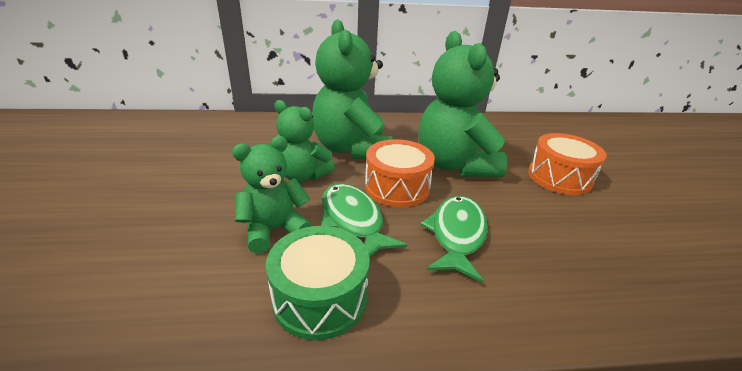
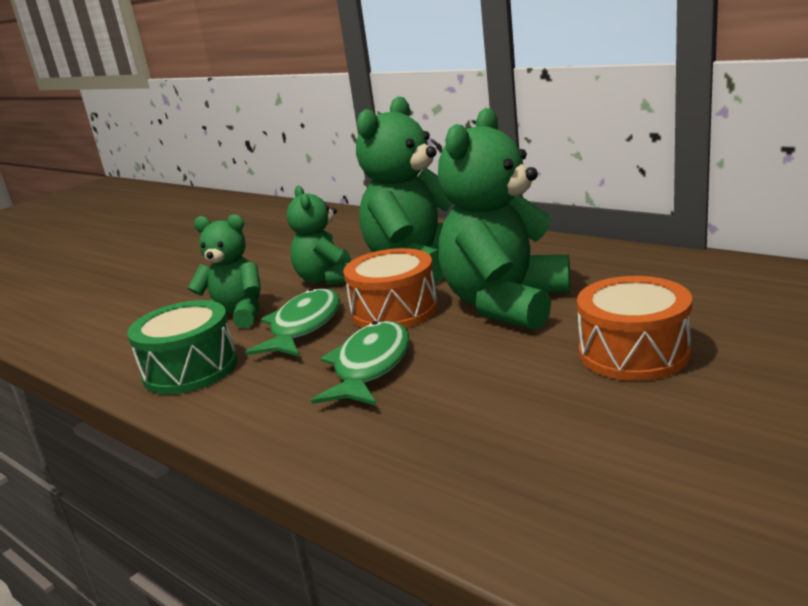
camera: 50 degrees right, 10 degrees down
(456, 235) = (370, 366): green fish -> green fish turned 45 degrees counterclockwise

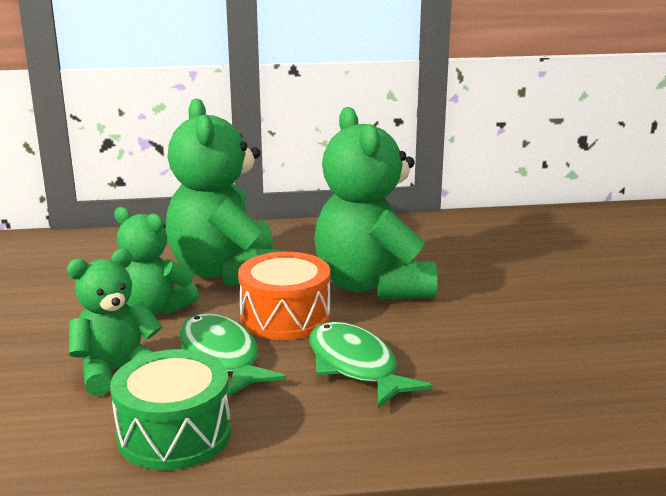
camera: 50 degrees left, 0 degrees up
(633, 353) = (521, 294): orange drum -> none

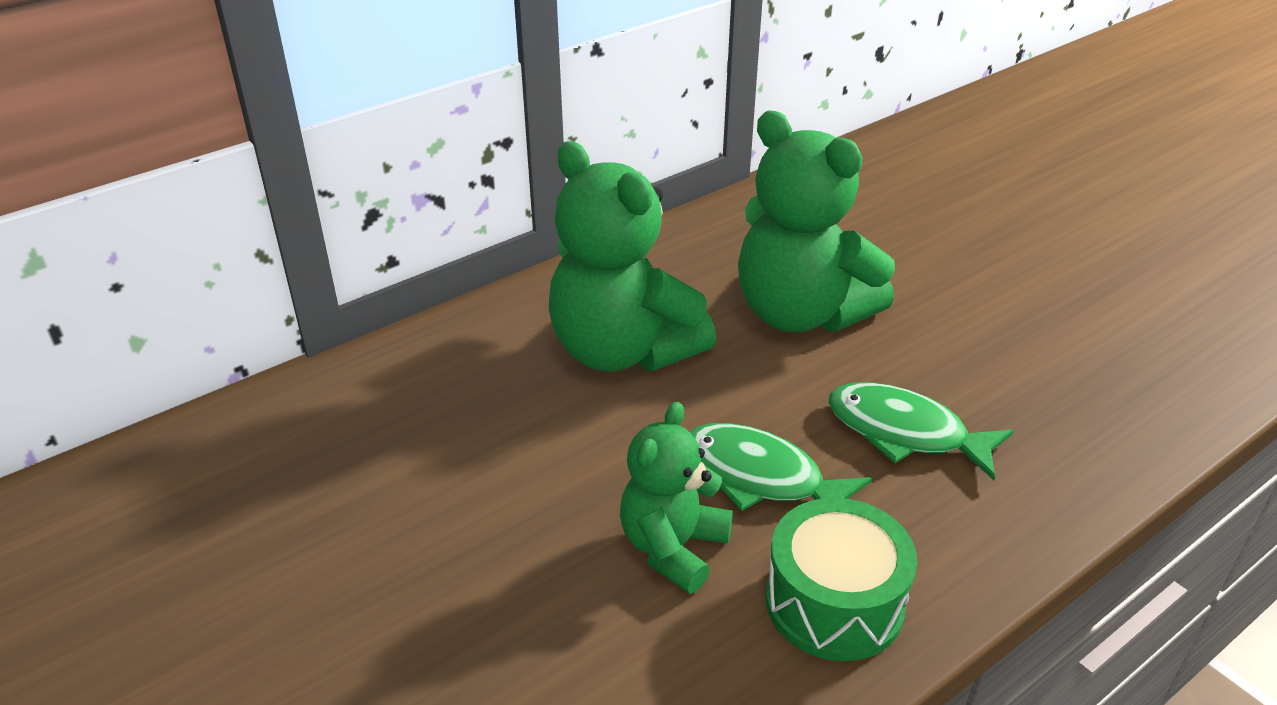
camera: 30 degrees left, 15 degrees up
(154, 309) = (605, 438): green teddy bear -> none
(285, 317) = (762, 393): orange drum -> none

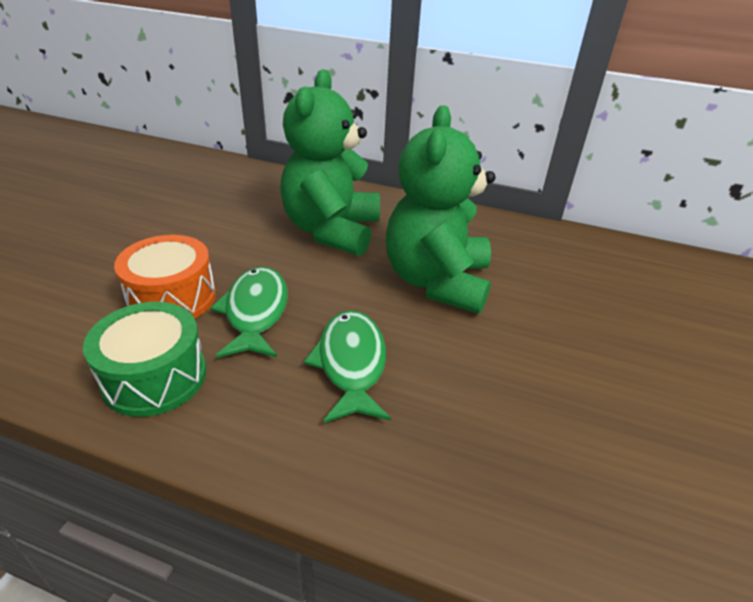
camera: 55 degrees right, 0 degrees up
(673, 548) = (172, 298): green teddy bear -> orange drum

